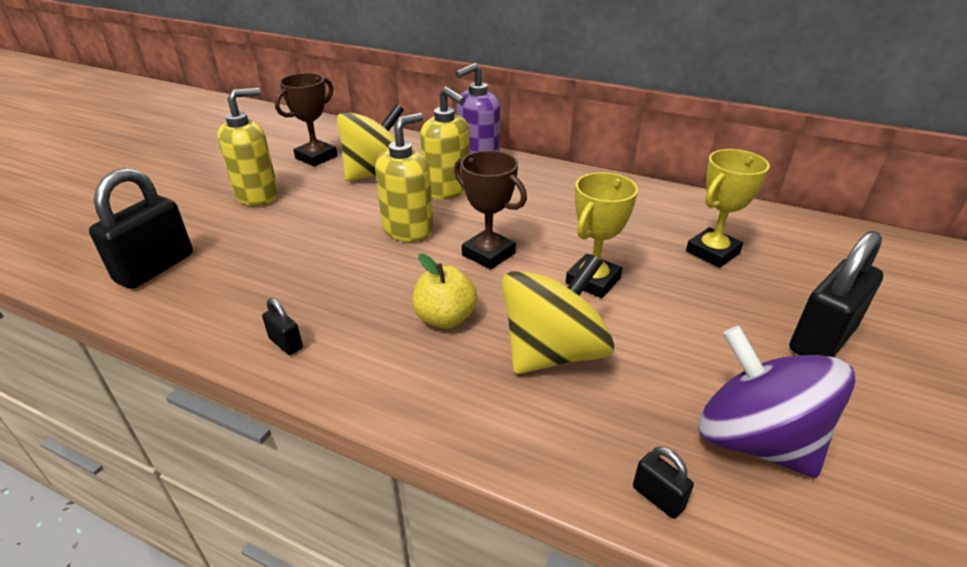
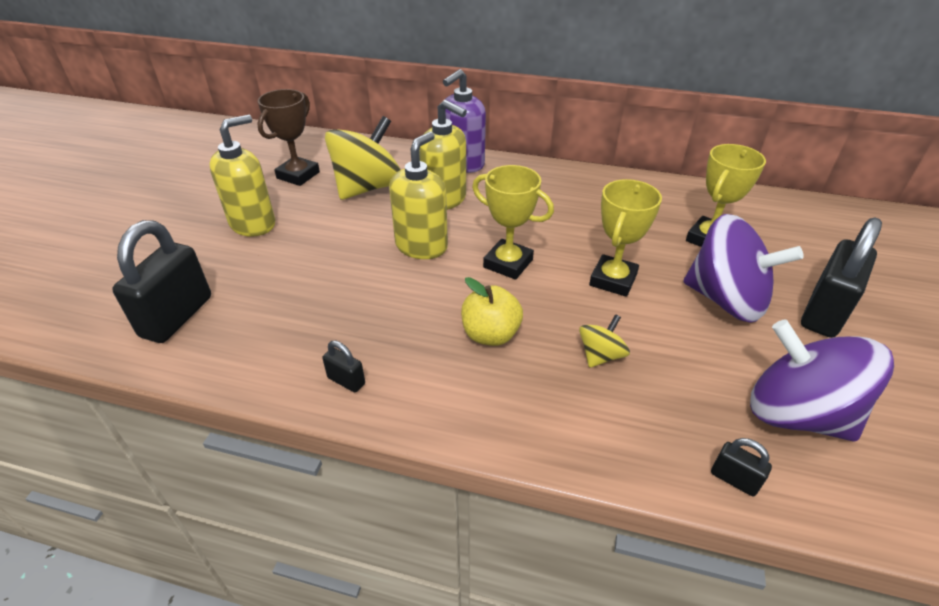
camera: 10 degrees left, 5 degrees up
(488, 254) = (508, 263): brown trophy -> yellow trophy
(553, 352) = (600, 355): yellow spinning top -> yellow spinning top, size x0.46
(711, 313) = (726, 300): none -> purple spinning top

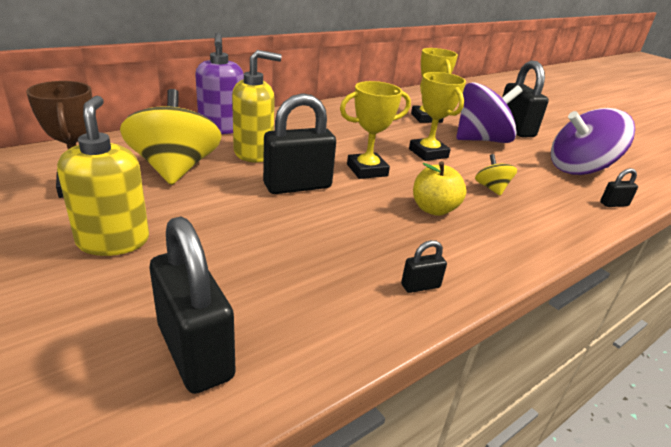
camera: 55 degrees left, 10 degrees down
(421, 246) = (297, 186): yellow soap dispenser -> black padlock

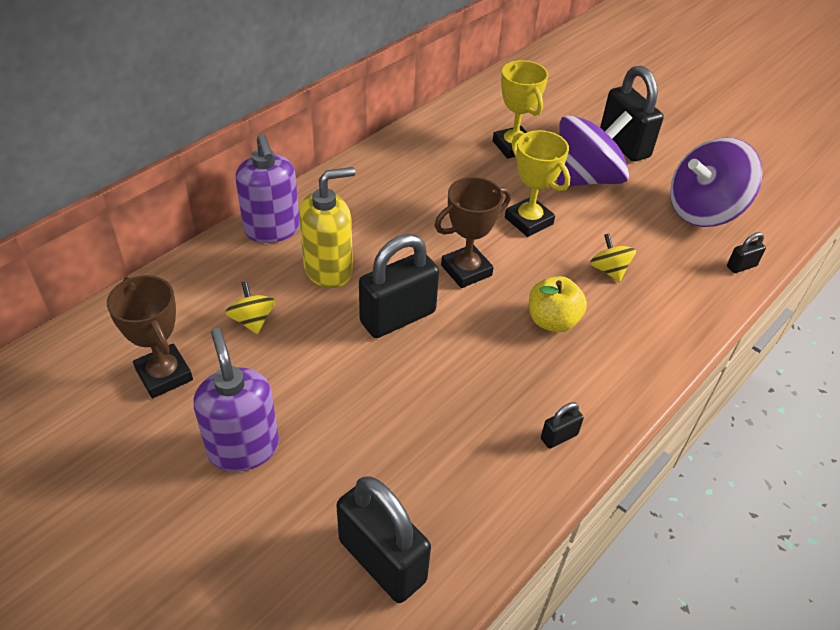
camera: 10 degrees left, 15 degrees up
(113, 241) = (243, 447): yellow soap dispenser -> purple soap dispenser
(175, 169) = (252, 320): yellow spinning top -> yellow spinning top, size x0.46
(367, 170) = (466, 270): yellow trophy -> brown trophy

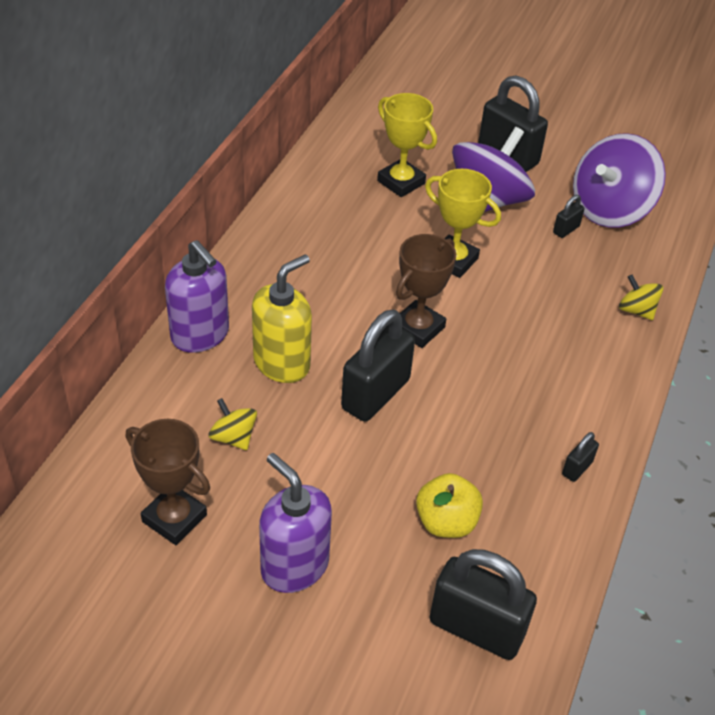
camera: 20 degrees left, 0 degrees up
(552, 321) = (522, 358): yellow apple -> yellow apple (446, 522)
(609, 270) = (550, 293): yellow spinning top -> yellow spinning top (636, 310)
(741, 266) = (666, 258): black padlock -> black padlock (566, 229)

